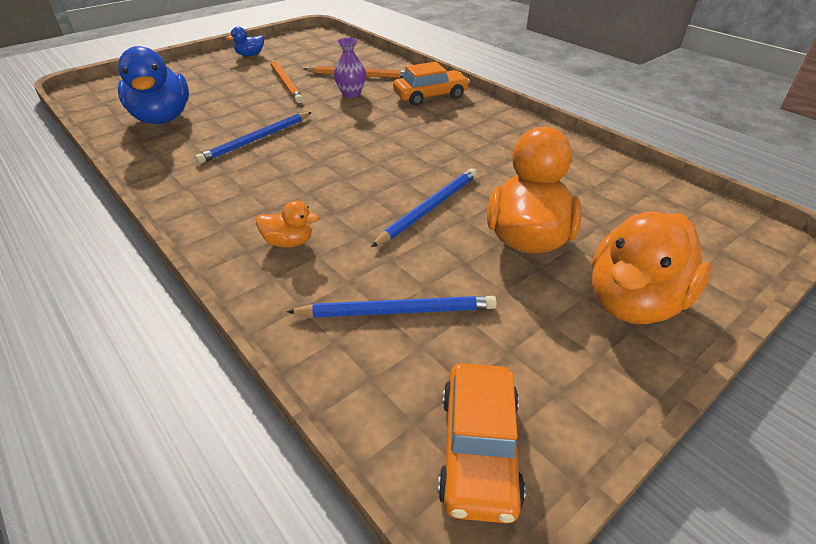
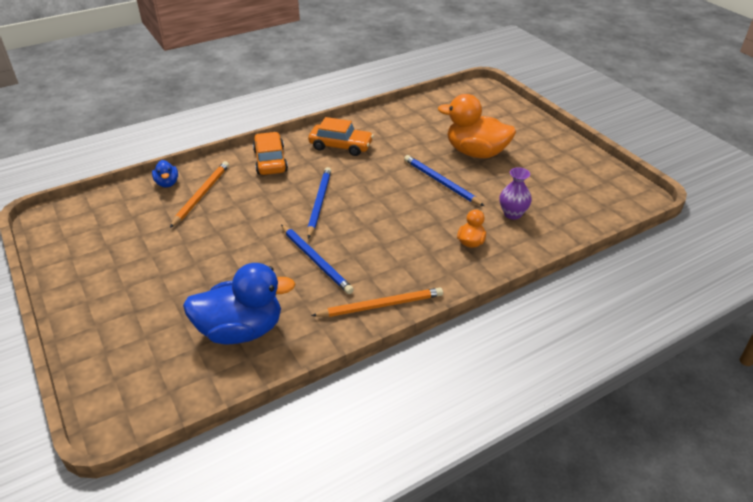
camera: 80 degrees left, 0 degrees up
(250, 55) = (87, 271): blue duck -> blue duck (167, 183)
(285, 82) = (192, 243): orange pencil -> orange pencil (380, 305)
(351, 94) = (243, 202): purple vase -> purple vase (512, 214)
(396, 311) = (536, 204): blue pencil -> blue pencil (319, 203)
(479, 449) = (617, 191): orange car -> orange car (341, 146)
(634, 302) = (529, 134): orange duck -> none

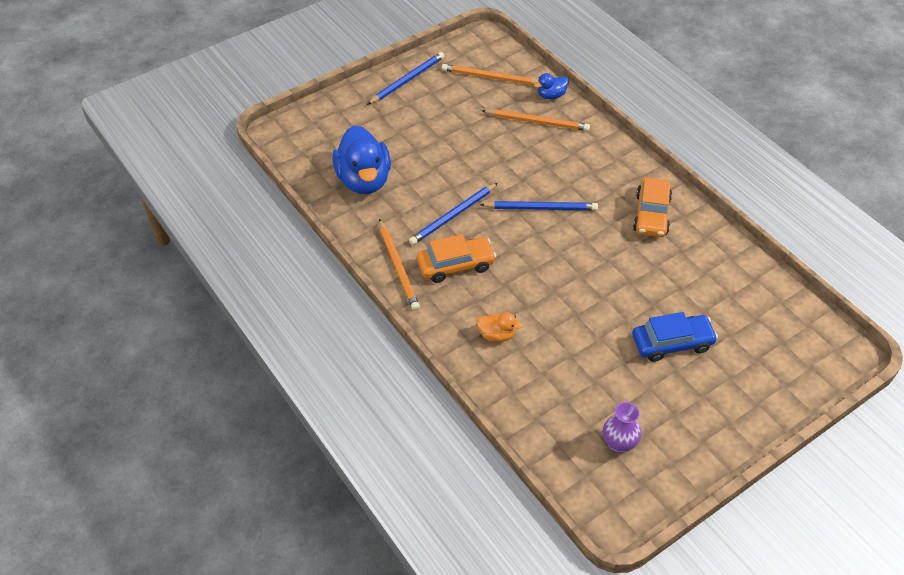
camera: 85 degrees right, 10 degrees up
(117, 220) = (490, 77): none -> orange pencil
(270, 161) = (606, 161): orange car -> orange car (456, 265)
(441, 182) = (599, 308): blue pencil -> blue pencil (407, 80)
(476, 153) = (672, 343): orange duck -> blue car
(512, 214) = (552, 375): purple vase -> purple vase (619, 444)

